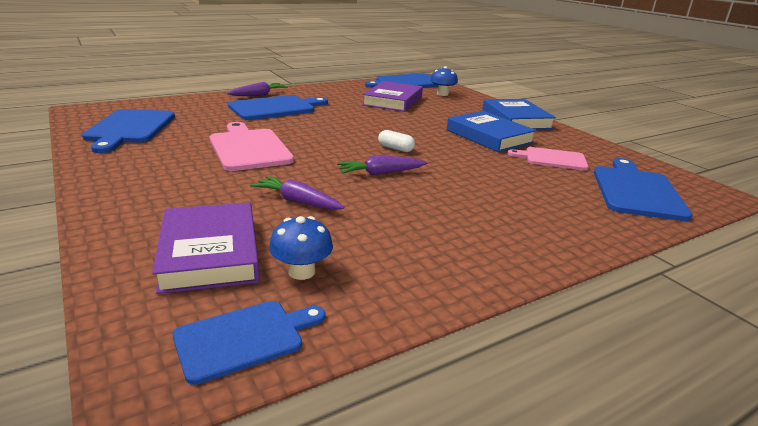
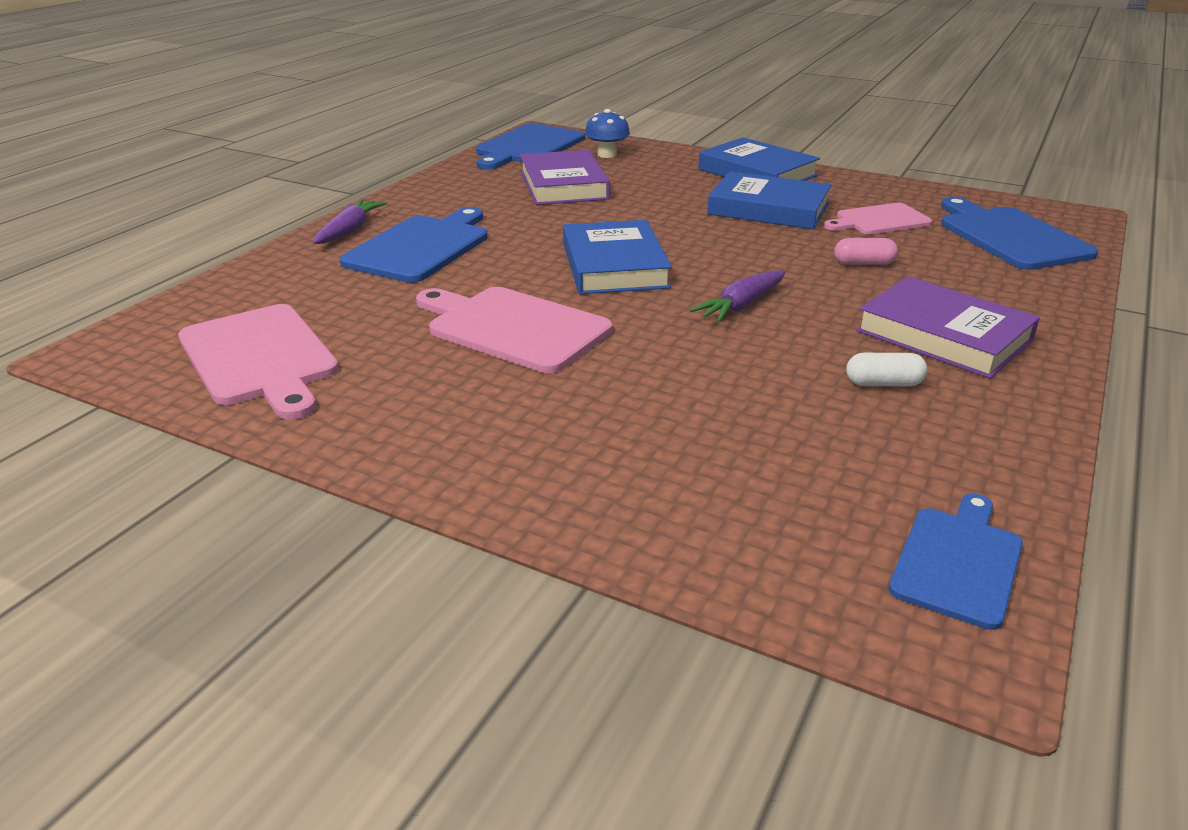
camera: 30 degrees left, 5 degrees up
(130, 128) = (260, 358): blue cutting board -> pink cutting board
(210, 253) = (748, 490): purple book -> purple book (943, 335)
(298, 201) = (720, 382): purple carrot -> none
(301, 271) = (880, 466): blue mushroom -> none
(349, 138) = (614, 265): none -> blue book
(395, 149) = (697, 263): white capsule -> white capsule (883, 384)
(498, 175) = (863, 263): none -> pink capsule

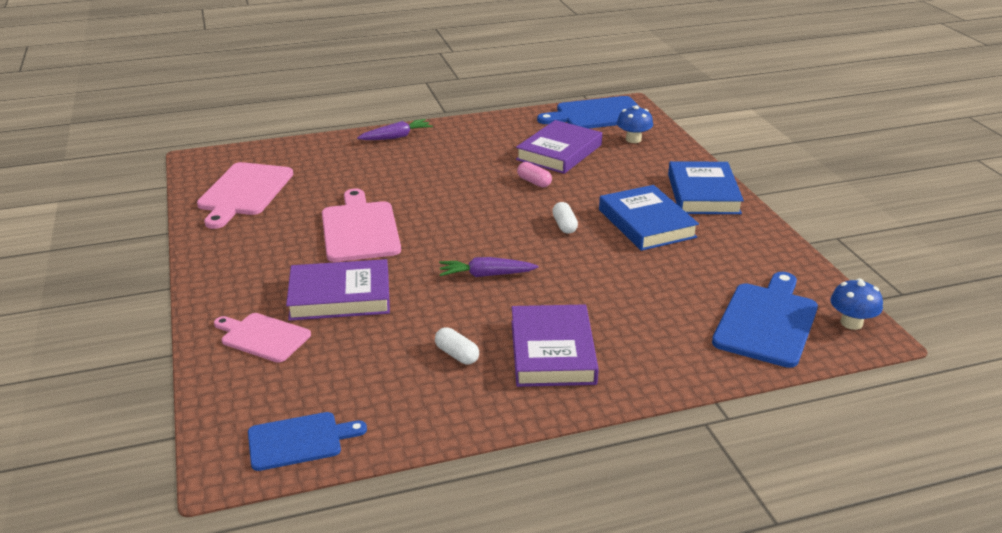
camera: 45 degrees right, 0 degrees up
(421, 247) = (408, 162): blue cutting board -> none
(614, 265) = (475, 218): blue book -> none
(647, 399) = (340, 296): none -> purple book
(709, 237) = (564, 225): none -> white capsule
(863, 263) = (616, 287): pink capsule -> pink capsule (534, 182)
(879, 220) = (701, 265): pink cutting board -> pink cutting board (263, 337)
(1051, 213) = (851, 323): none -> blue mushroom

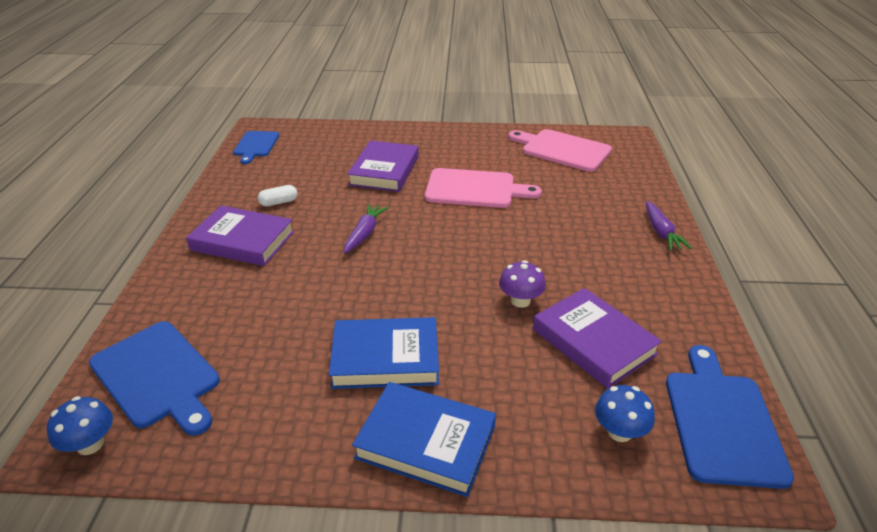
camera: 110 degrees right, 5 degrees up
(263, 337) = (360, 143): pink cutting board -> none
(534, 182) = (520, 301): pink capsule -> purple mushroom
(564, 225) = (417, 297): white capsule -> none

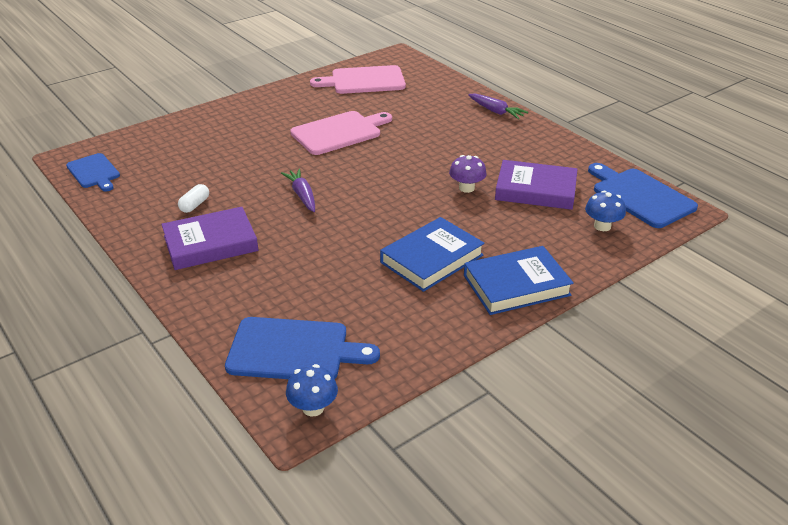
camera: 40 degrees left, 0 degrees up
(384, 171) = (248, 147): purple book -> none

